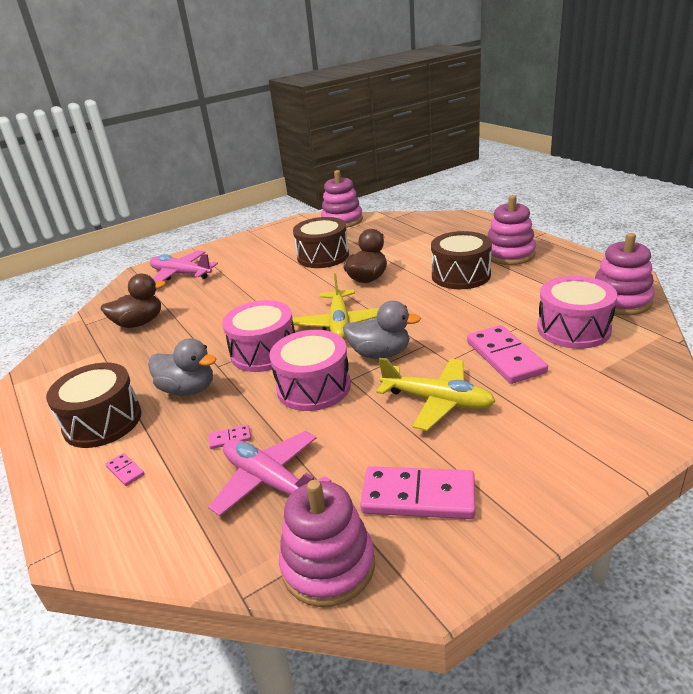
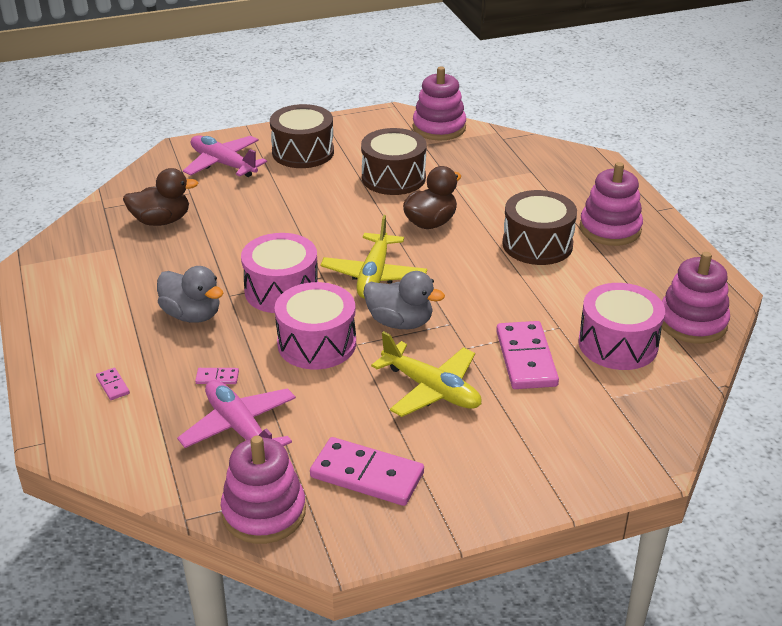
camera: 10 degrees right, 5 degrees up
(102, 421) = (101, 330): brown drum -> brown drum (303, 152)

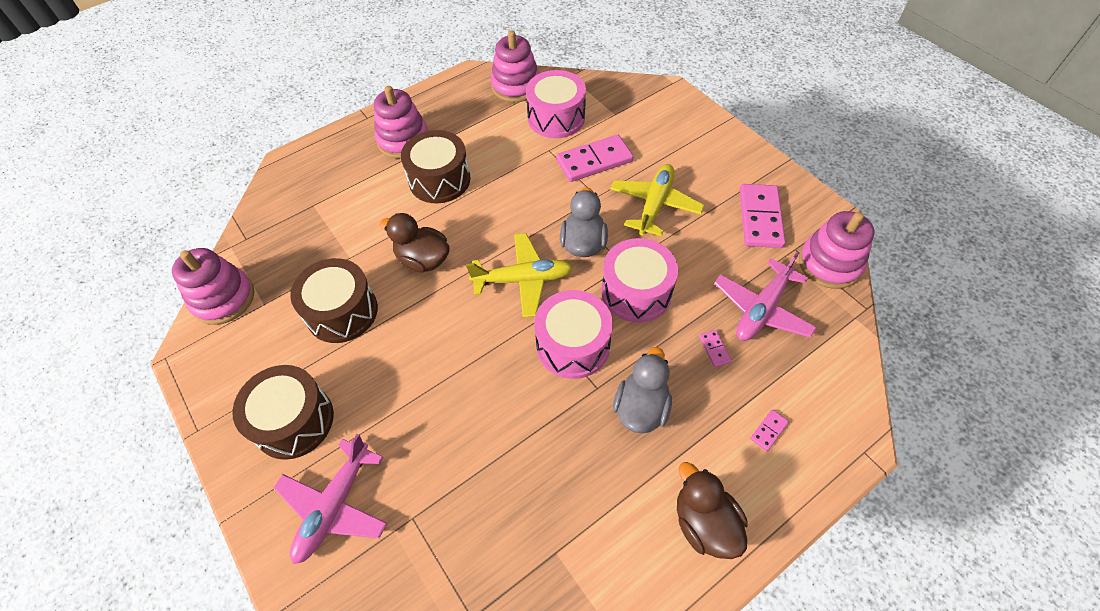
camera: 105 degrees left, 20 degrees up
(161, 221) = (484, 522): brown duck -> brown duck (704, 523)

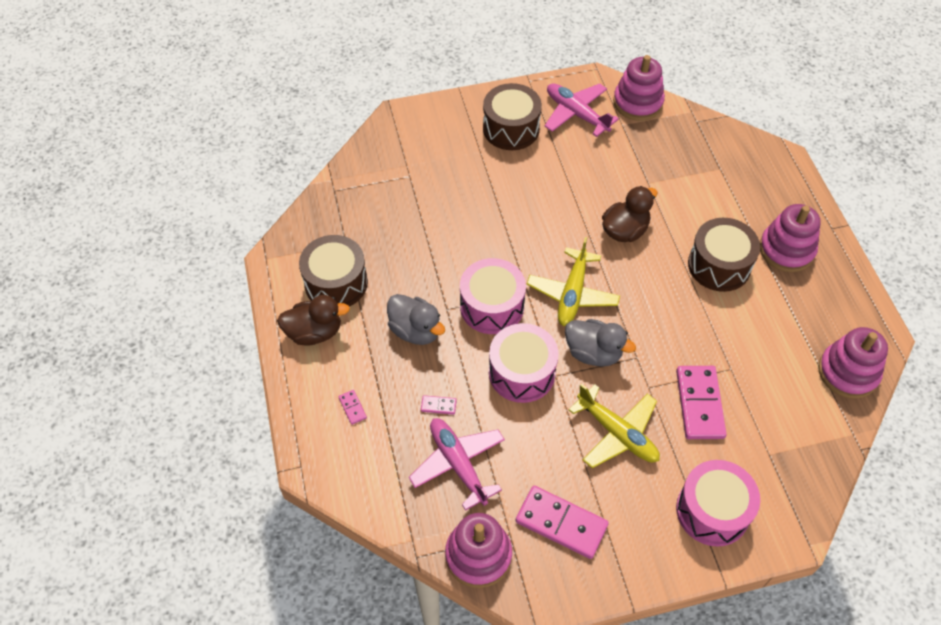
camera: 110 degrees right, 0 degrees up
(335, 506) = (439, 140): pink plane -> pink plane (576, 114)
(342, 312) = (593, 169): brown drum -> brown drum (336, 283)
(556, 118) = (780, 393): pink drum -> pink drum (712, 511)

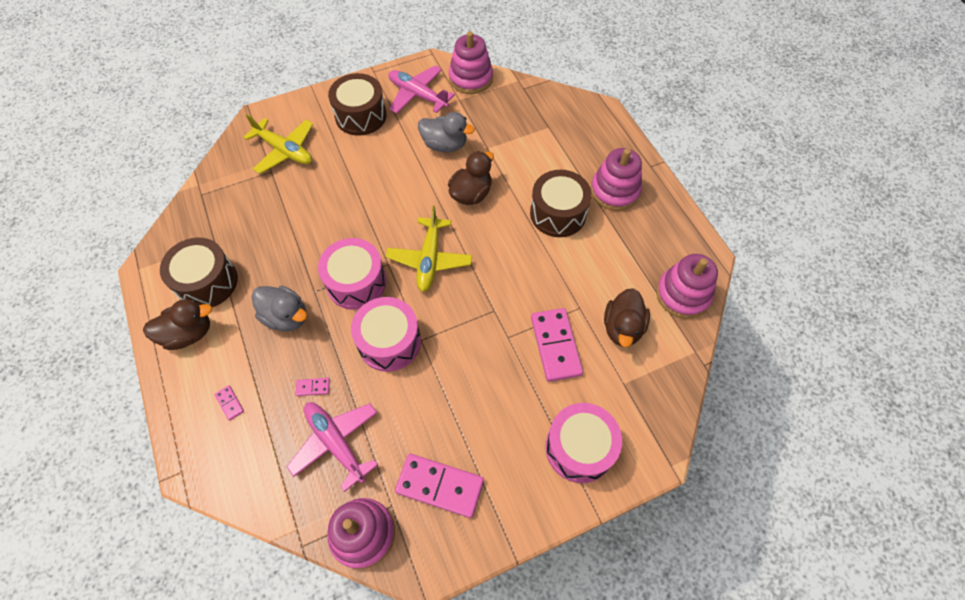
camera: 10 degrees left, 5 degrees up
(593, 353) = (454, 312): grey duck -> grey duck (445, 145)
(617, 433) = (483, 386): yellow plane -> yellow plane (284, 151)
(775, 397) = (622, 328): none -> brown duck

